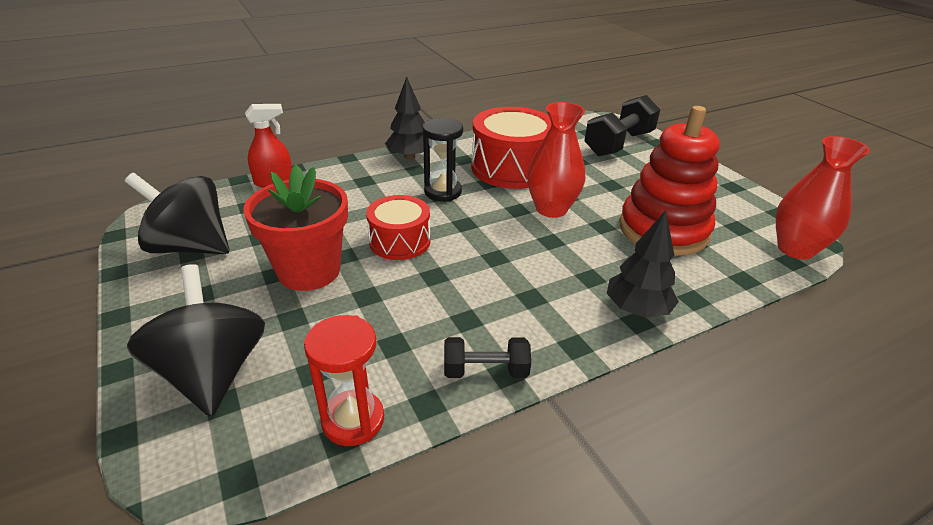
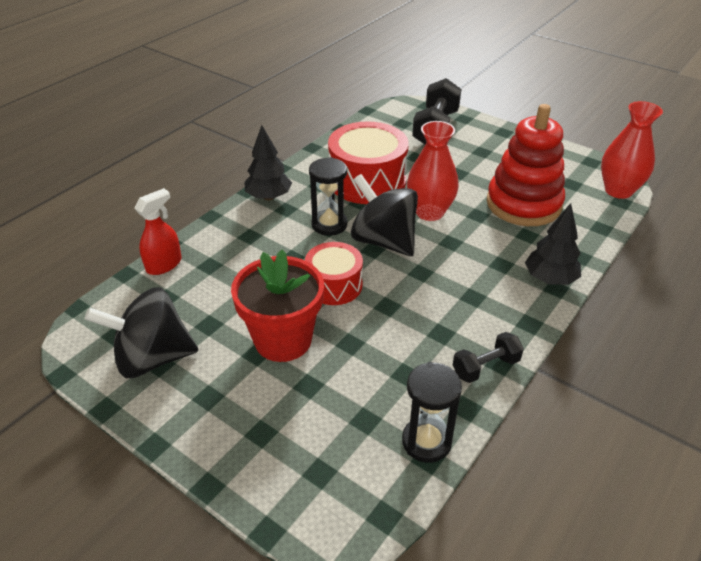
camera: 25 degrees left, 5 degrees up
(213, 373) = (289, 454): black spinning top -> black spinning top (383, 241)
(353, 420) = (426, 441): red hourglass -> black hourglass

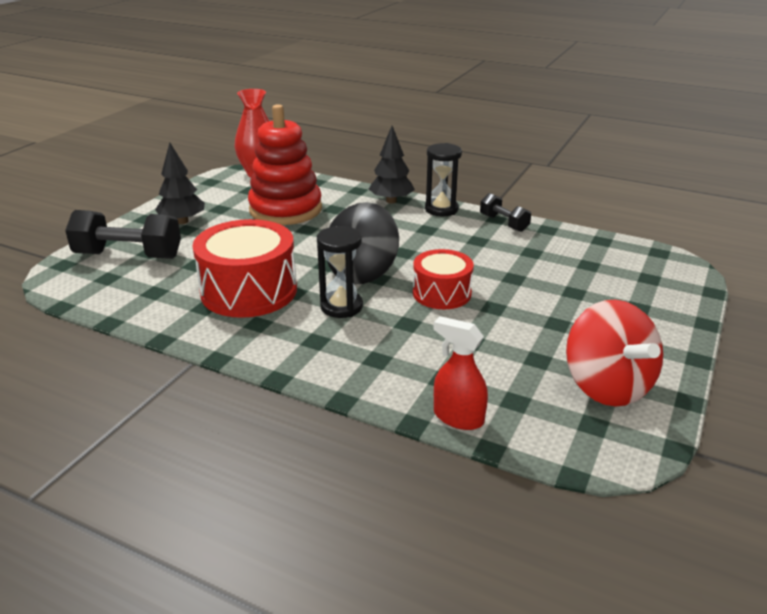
camera: 100 degrees left, 10 degrees down
(152, 358) = (606, 386): black spinning top -> red spinning top
(268, 197) = (290, 358): black tree -> black tree (182, 221)
(283, 340) = (531, 311): red flower pot -> none
(426, 441) = (588, 241): black hourglass -> black hourglass (441, 209)
(429, 212) = (307, 252): red vase -> none

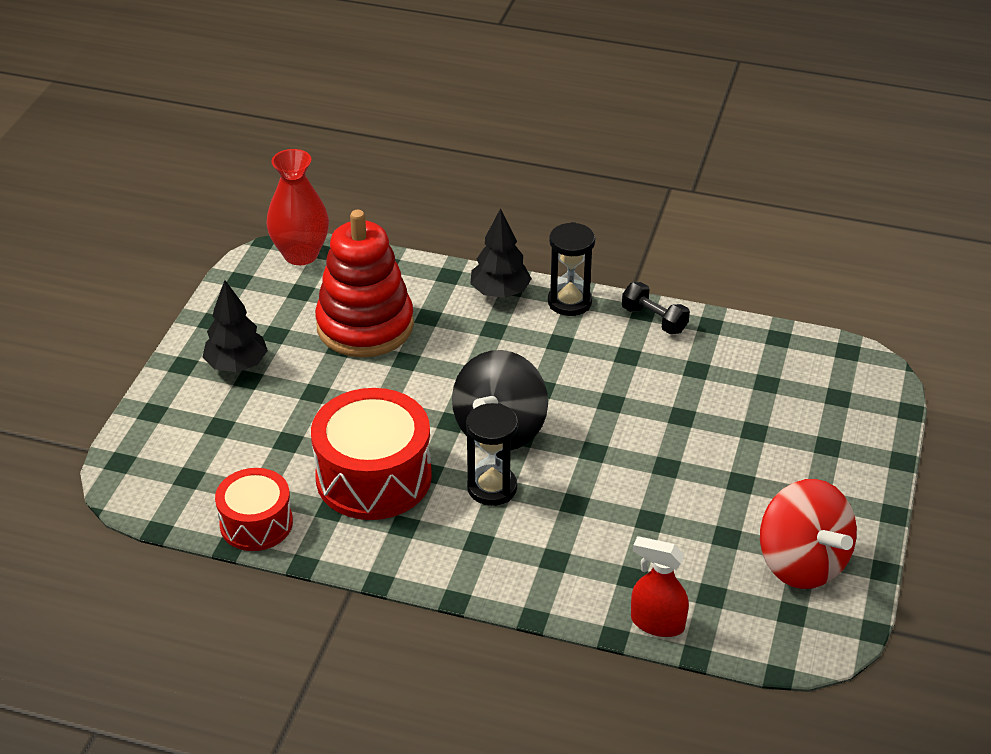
camera: 10 degrees left, 10 degrees up
(129, 256) = (196, 436): black dumbbell -> none
(441, 293) = (603, 452): red drum -> red drum (256, 523)

